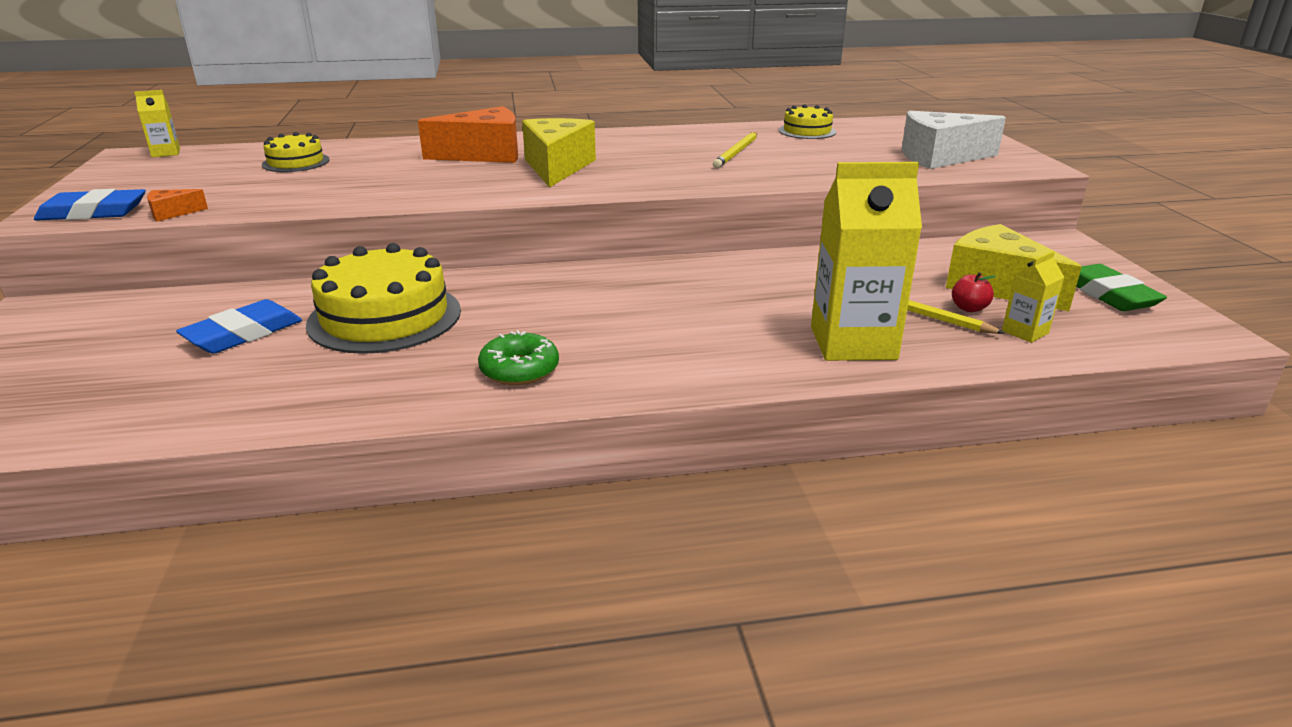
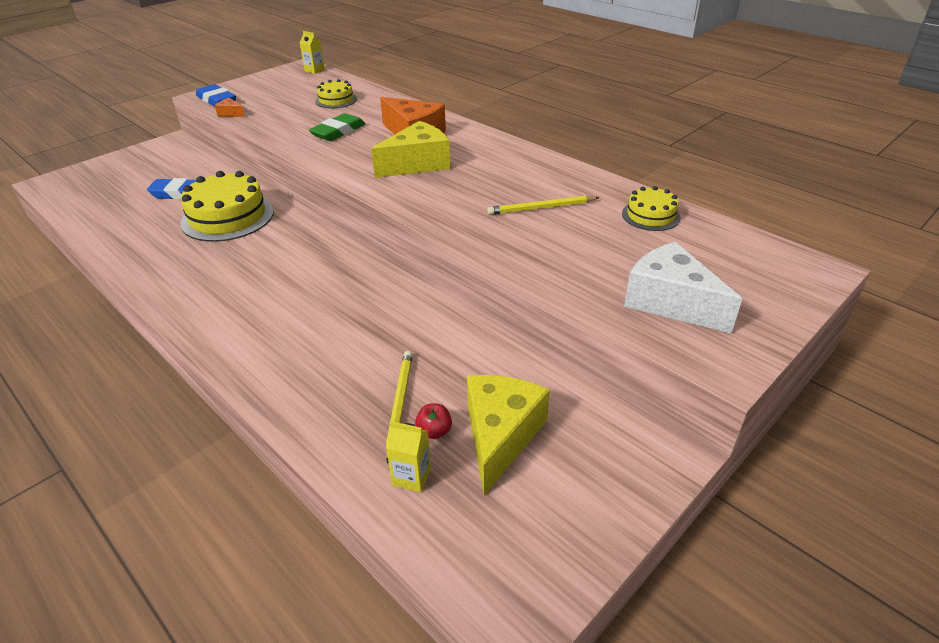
camera: 55 degrees right, 10 degrees up
(519, 370) = (193, 282): green donut -> none
(853, 343) = (318, 390): yellow carton -> none
(1108, 294) = (553, 516): green eraser -> green eraser (338, 131)

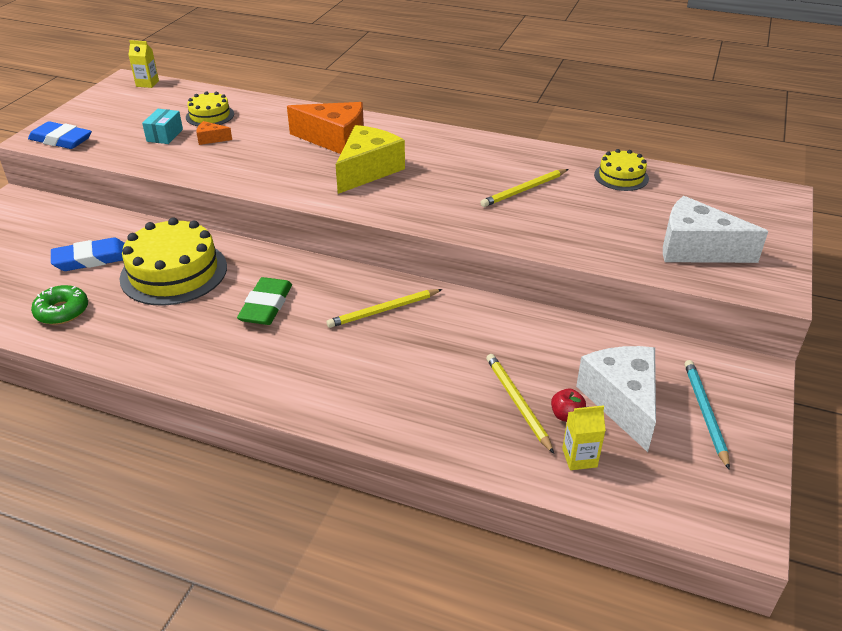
camera: 25 degrees left, 0 degrees up
(129, 227) = (62, 311): none -> green donut
(231, 114) = (98, 153): orange cheese -> orange cheese (211, 139)
(289, 109) = (165, 135): none -> turquoise box
(338, 131) = (249, 151): green eraser -> green eraser (266, 305)
(356, 288) = (383, 310): none -> yellow pencil
(500, 436) = (622, 401): yellow cheese -> white cheese
(578, 477) = (704, 413): none -> turquoise pencil

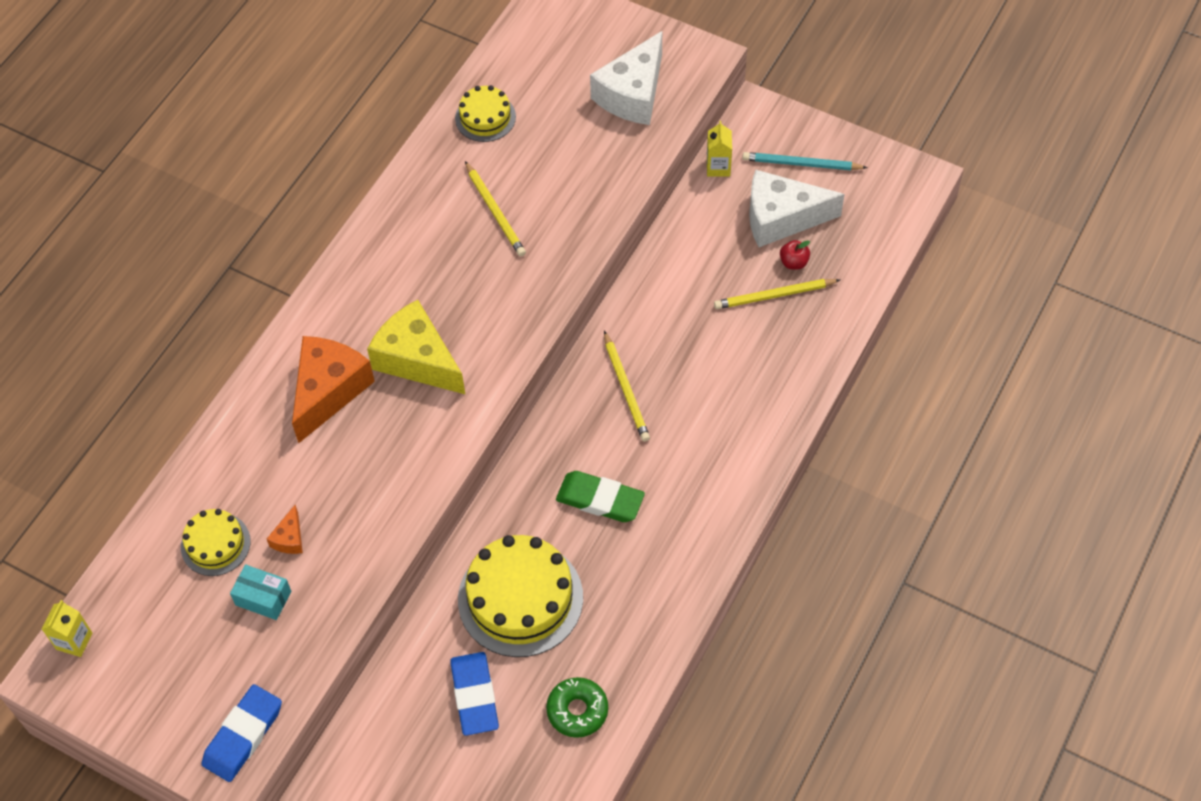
camera: 80 degrees left, 20 degrees up
(579, 458) = (842, 264): yellow carton -> yellow carton (718, 167)

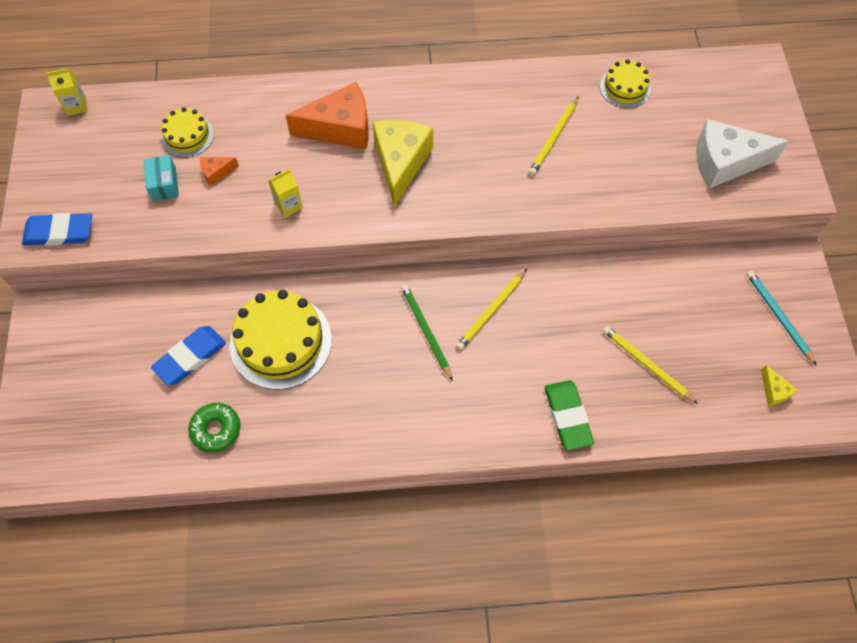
camera: 55 degrees right, 5 degrees up
(600, 499) = (391, 347): green eraser -> green eraser (567, 416)
(606, 459) = (426, 331): none -> green pencil
(718, 167) = (725, 262): yellow carton -> yellow carton (288, 205)
(781, 218) = (718, 330): white cheese -> none
(794, 262) = (687, 362): red apple -> none
(867, 215) = (774, 391): none -> yellow cheese

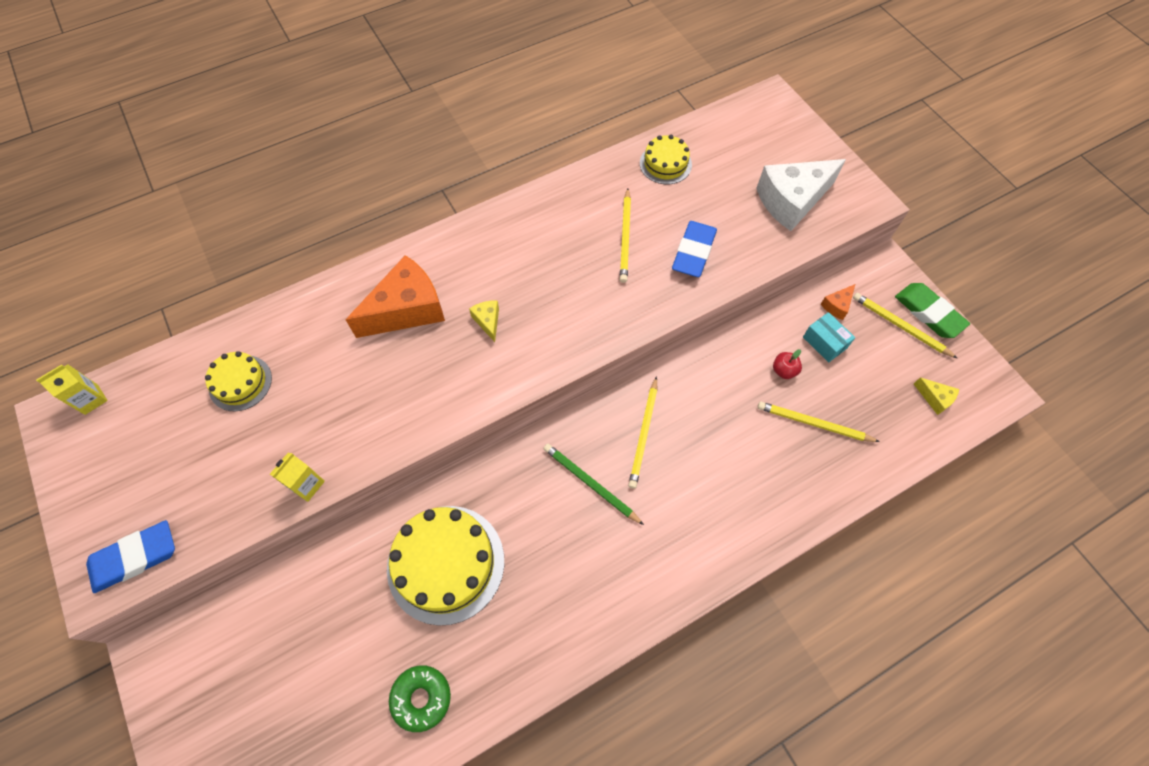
camera: 25 degrees left, 0 degrees up
(164, 184) = (238, 448): turquoise box -> turquoise box (824, 342)
(190, 357) = (353, 627): blue eraser -> blue eraser (693, 252)
(216, 172) = (293, 410): orange cheese -> orange cheese (837, 305)
(288, 205) = (391, 414): yellow carton -> yellow carton (307, 485)
(401, 163) = (488, 321): yellow cheese -> yellow cheese, size x0.44
(567, 416) = (770, 509): green eraser -> green eraser (929, 313)
(645, 310) = (784, 370): none -> red apple
(778, 317) = (900, 326): turquoise pencil -> yellow pencil

